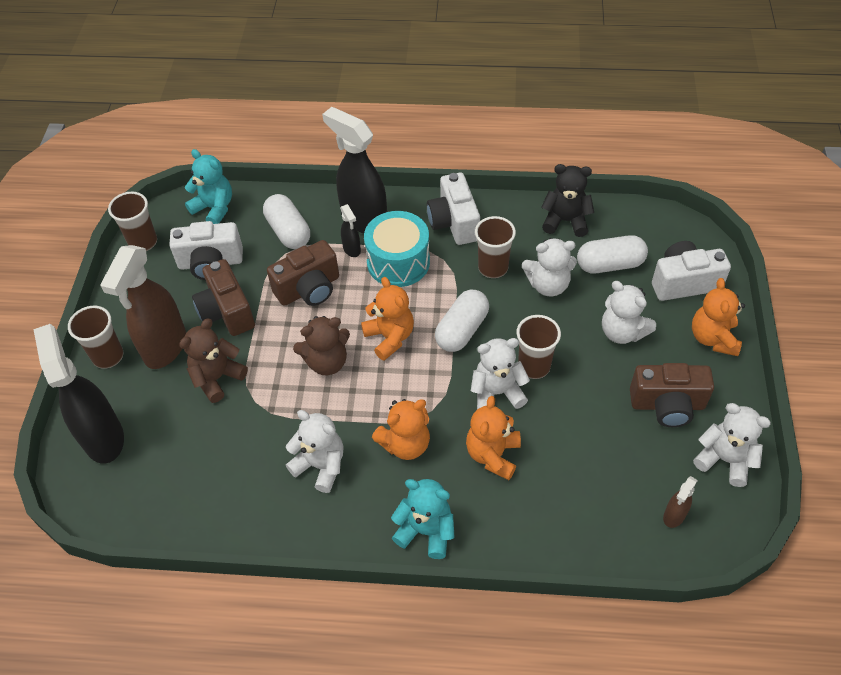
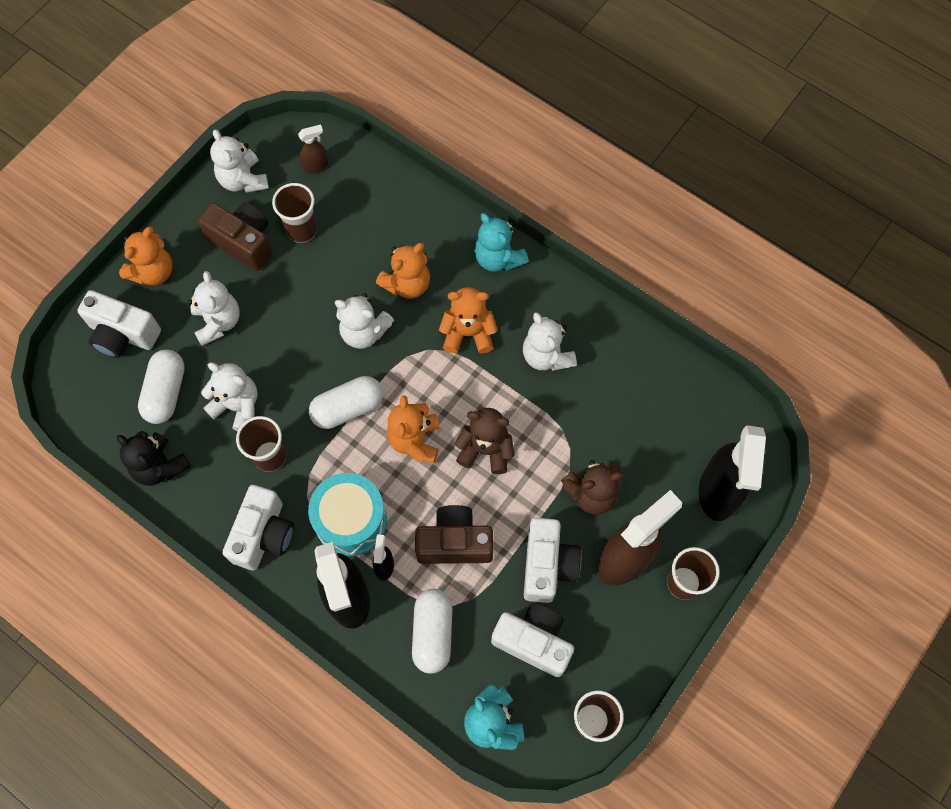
camera: 150 degrees left, 15 degrees up
(227, 312) = (547, 565): brown camera -> white camera
(534, 366) = (316, 336): brown cup -> brown cup (302, 230)
(610, 264) = (166, 392): white capsule -> white capsule turned 75 degrees clockwise

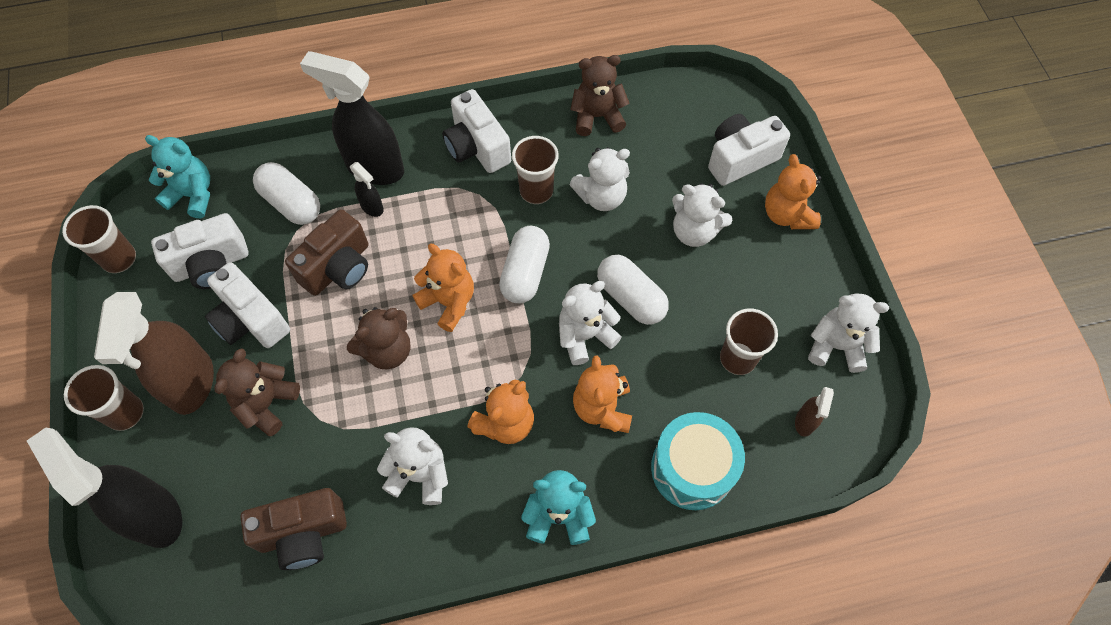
camera: 130 degrees right, 5 degrees down
(160, 466) = (597, 117): black teddy bear -> brown teddy bear
(166, 392) = (659, 156): white capsule -> white capsule (631, 297)
(243, 242) = (763, 301): brown camera -> brown camera (303, 533)
(351, 520) = (430, 210): turquoise drum -> turquoise drum (692, 468)

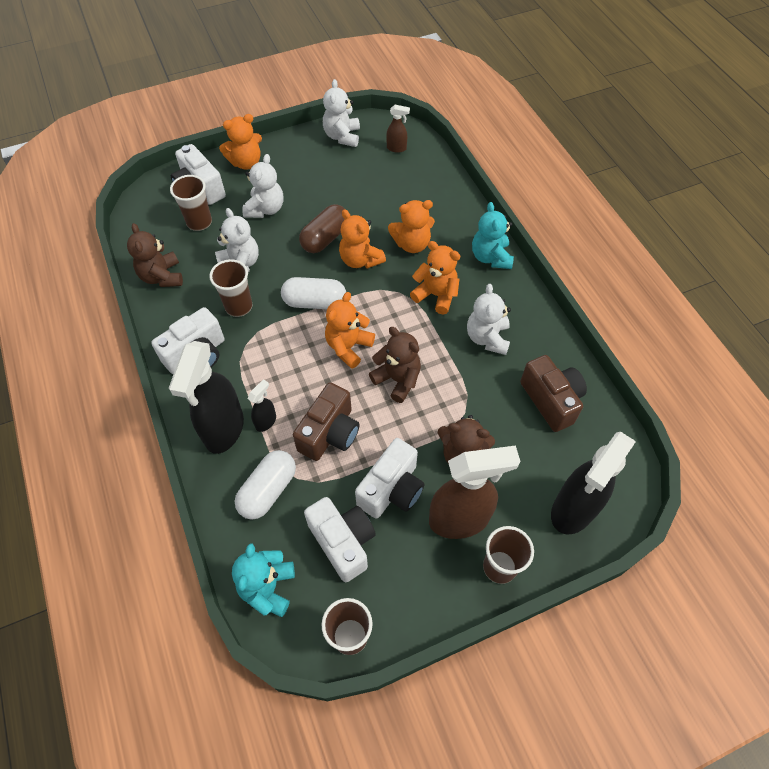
camera: 100 degrees left, 5 degrees down
(338, 267) = (330, 433): brown camera -> brown camera turned 90 degrees clockwise
(585, 336) = (360, 260): white teddy bear -> orange teddy bear
(631, 297) = (325, 238): white capsule -> brown capsule
(692, 468) = (440, 196): turquoise drum -> none
(737, 358) = (360, 180): brown cup -> brown cup (199, 222)

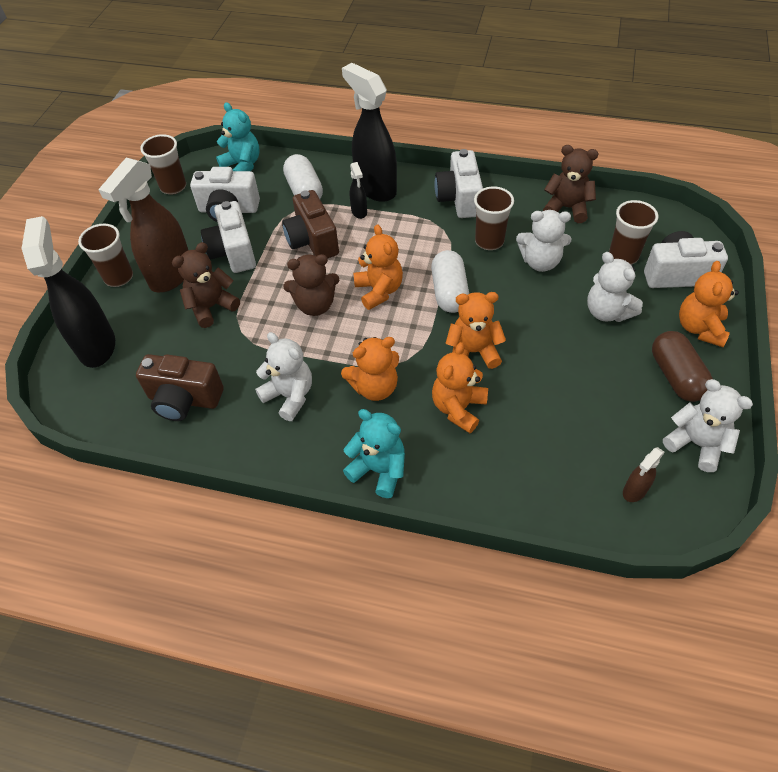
camera: 130 degrees right, 5 degrees down
(314, 302) = (449, 292): white capsule -> white capsule turned 45 degrees counterclockwise
(325, 238) = (526, 339): brown capsule -> brown capsule (676, 376)

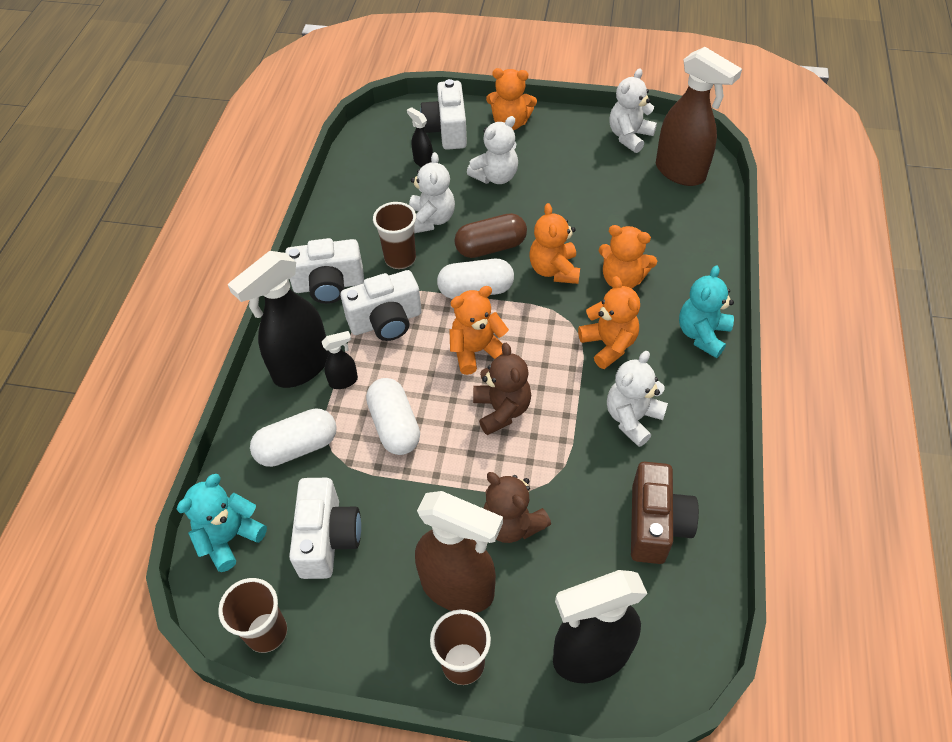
camera: 95 degrees left, 0 degrees up
(233, 252) = (413, 516): white camera -> white camera (386, 321)
(312, 241) = (394, 426): brown camera -> white capsule
(567, 208) = (352, 197): brown teddy bear -> none
(623, 256) = (423, 162): brown cup -> black spray bottle
(634, 491) = (680, 172): brown spray bottle -> brown spray bottle, size x2.22
(676, 376) = (564, 141): brown capsule -> brown capsule (491, 247)

